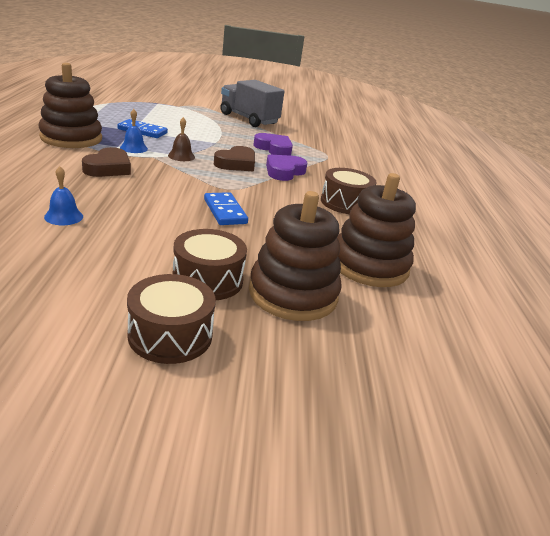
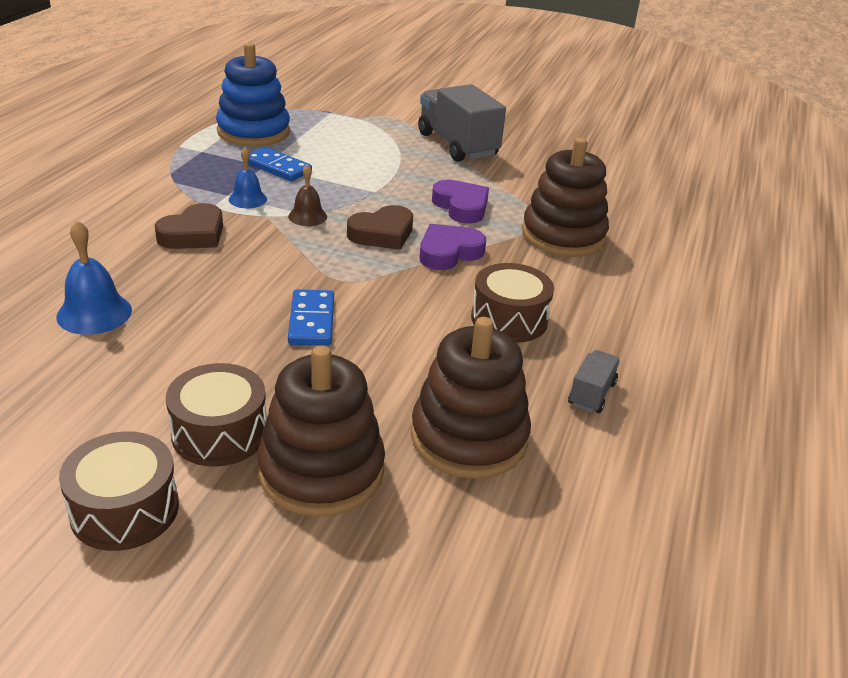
camera: 20 degrees right, 5 degrees up
(63, 216) = (94, 313): blue bell -> blue bell, size x1.52
(71, 138) = (172, 179): brown stacking toy -> brown stacking toy (563, 236)
(112, 113) = (253, 132): none -> blue stacking toy
(419, 236) = (591, 394): none -> grey truck

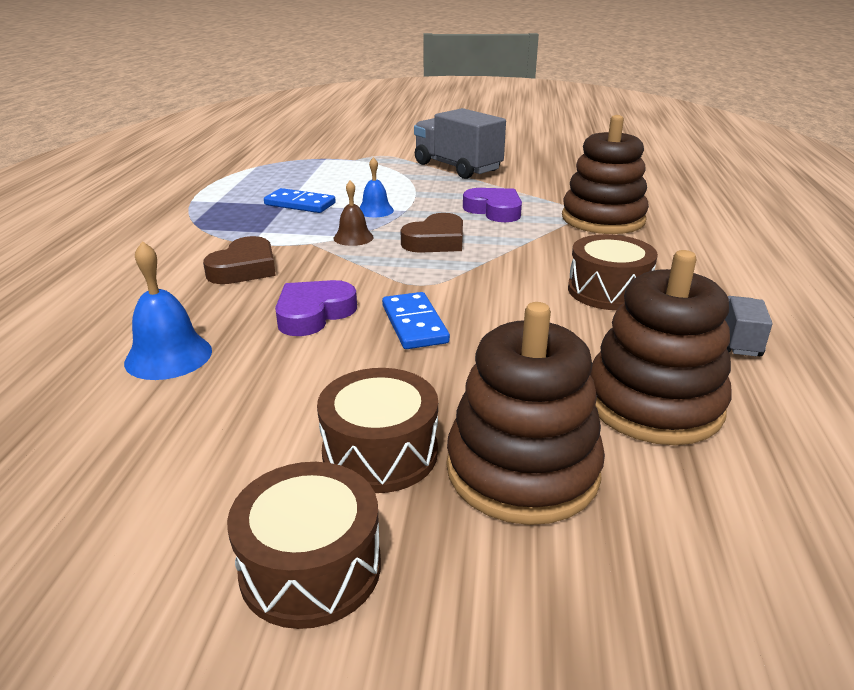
camera: 10 degrees left, 5 degrees down
(247, 199) = (284, 232): blue bell -> blue bell (375, 210)
(253, 132) = (260, 181): blue stacking toy -> none
(449, 252) = (509, 246): purple heart -> purple heart (313, 314)

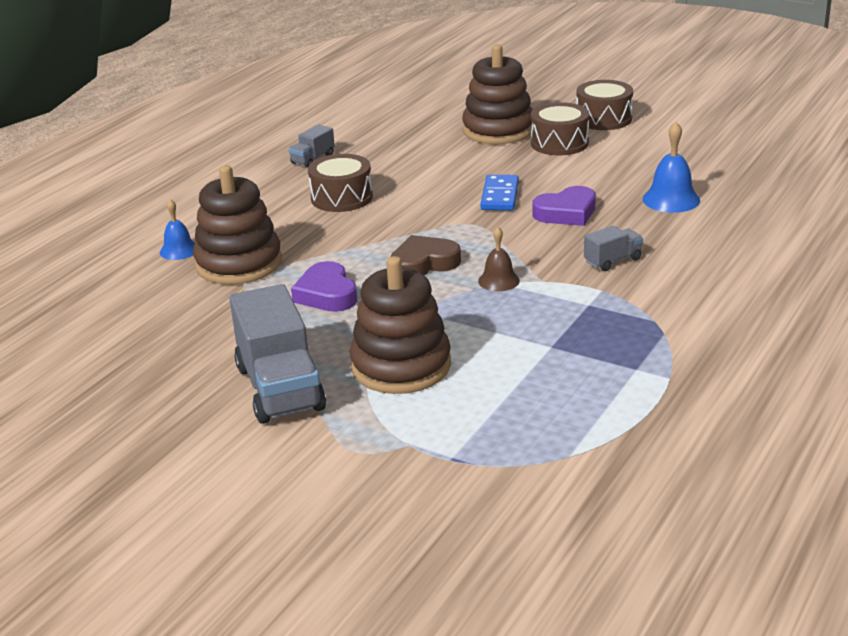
camera: 155 degrees left, 0 degrees up
(244, 268) = (612, 261): brown heart -> grey truck
(300, 204) = (533, 344): blue domino -> none
(375, 210) = (452, 317): blue bell -> blue bell (179, 250)
(654, 403) = (406, 142): brown stacking toy -> brown stacking toy (401, 366)

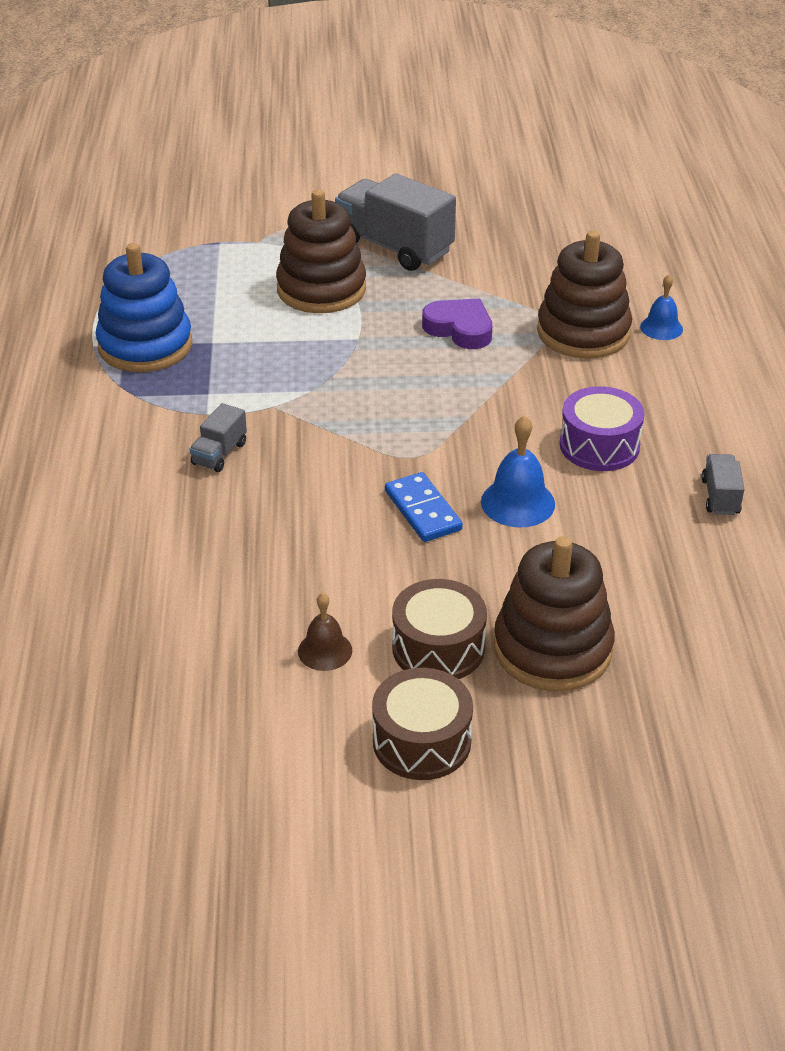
camera: 145 degrees right, 10 degrees up
(341, 198) = (599, 446): brown drum -> purple drum
(424, 263) = (408, 389): brown heart -> none
(498, 280) = (316, 392): brown bell -> brown bell (325, 650)
(566, 213) = (321, 508): purple heart -> none
(617, 362) = (145, 346): none -> blue stacking toy
(671, 199) = (209, 575): blue bell -> blue bell (518, 502)

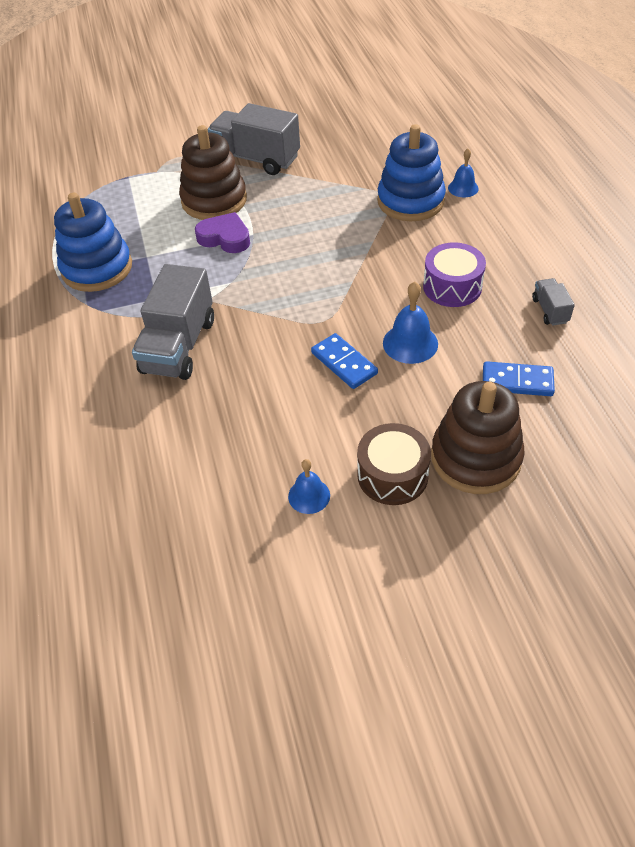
camera: 10 degrees left, 10 degrees up
(219, 454) = (179, 346): grey truck -> grey truck, size x2.11
(325, 650) = (309, 496): brown bell -> blue bell
(421, 741) = (406, 558): brown drum -> none
(459, 329) = (323, 214): purple heart -> purple heart (225, 238)
(583, 332) = (410, 201): brown stacking toy -> blue stacking toy
(642, 572) = (517, 381): none -> blue domino

